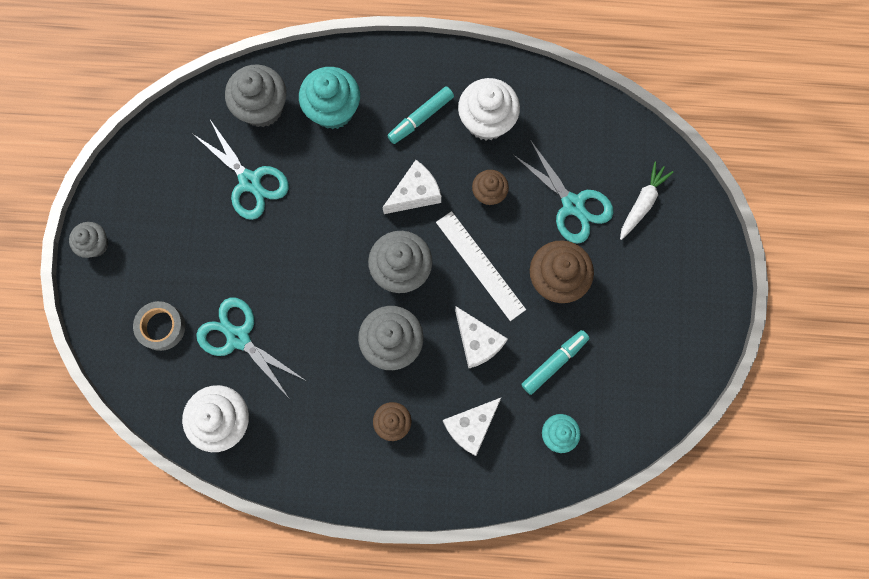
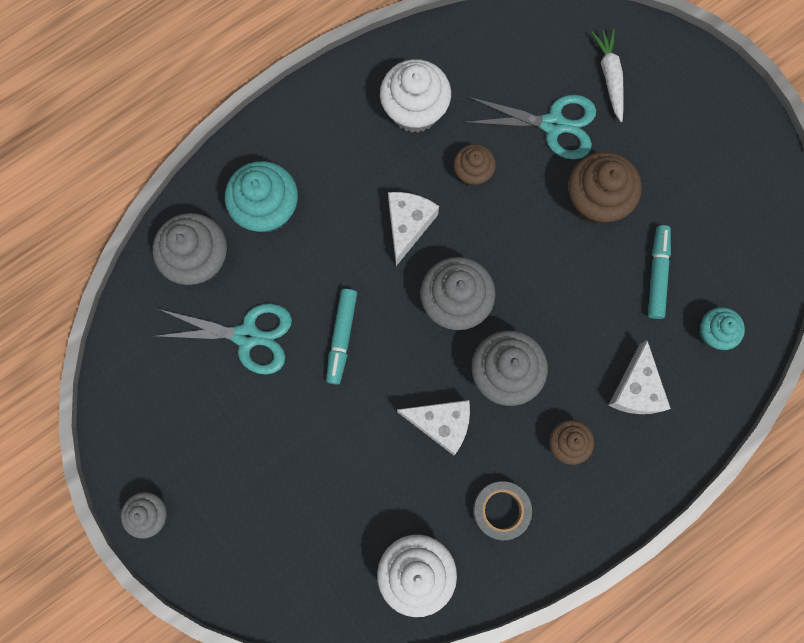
camera: 40 degrees left, 0 degrees up
(161, 327) = (282, 537): grey tape -> grey tape (501, 510)
(238, 338) = (363, 486): turquoise scissors -> none
(421, 118) = (353, 154): turquoise marker -> turquoise marker (342, 337)
(477, 341) = (577, 310): white cheese -> white cheese (441, 424)
(480, 265) = (520, 242): white ruler -> none

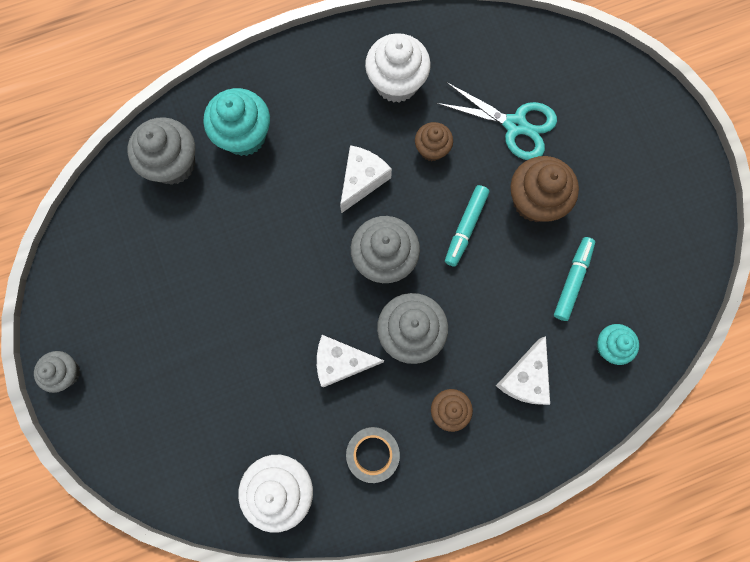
camera: 15 degrees right, 0 degrees up
(247, 336) = (195, 240): turquoise scissors -> none
(342, 337) = (276, 262): turquoise marker -> turquoise marker (465, 227)
(441, 424) = (341, 362): white cheese -> white cheese turned 150 degrees clockwise
(609, 76) = (577, 95): white carrot -> none

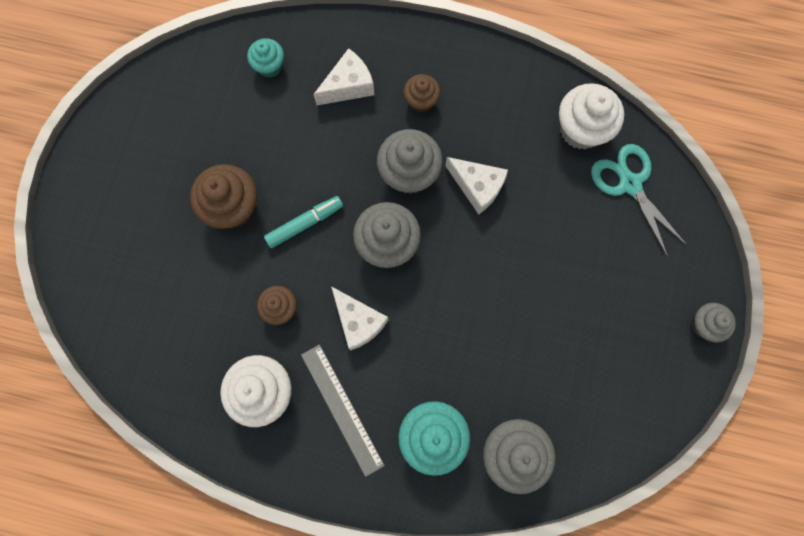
camera: 145 degrees left, 0 degrees up
(327, 109) = (342, 409): none -> grey ruler
(362, 180) = (358, 321): white cheese -> white cheese turned 105 degrees counterclockwise
(372, 453) = (498, 108): grey tape -> none
(515, 125) = (196, 280): turquoise scissors -> turquoise scissors (629, 184)
(572, 280) = (256, 128): turquoise marker -> none

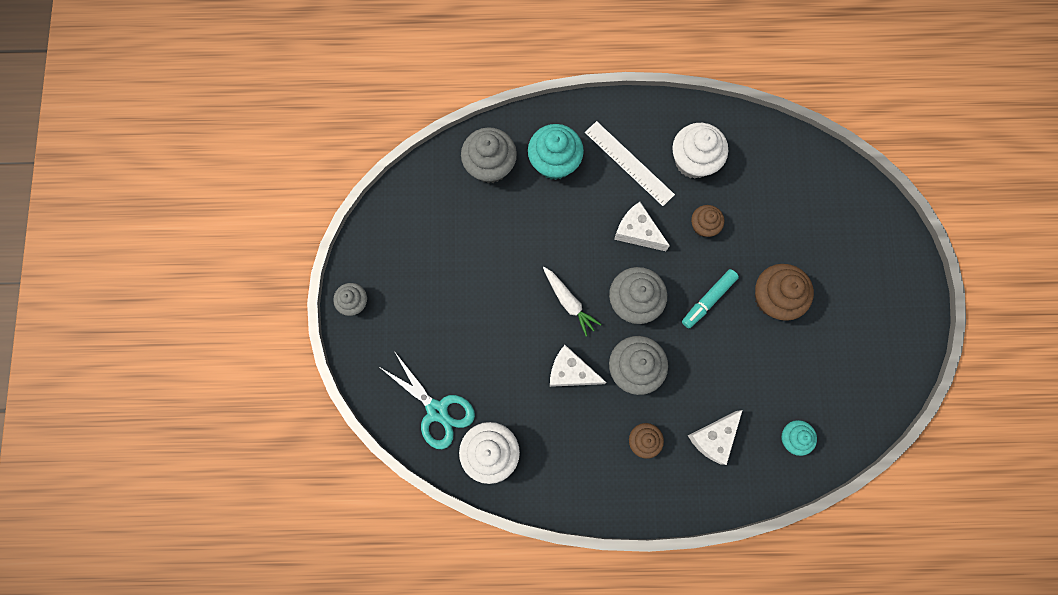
camera: 165 degrees right, 0 degrees up
(342, 409) = (629, 163): grey ruler -> white ruler
(459, 261) = (569, 302): none -> white carrot

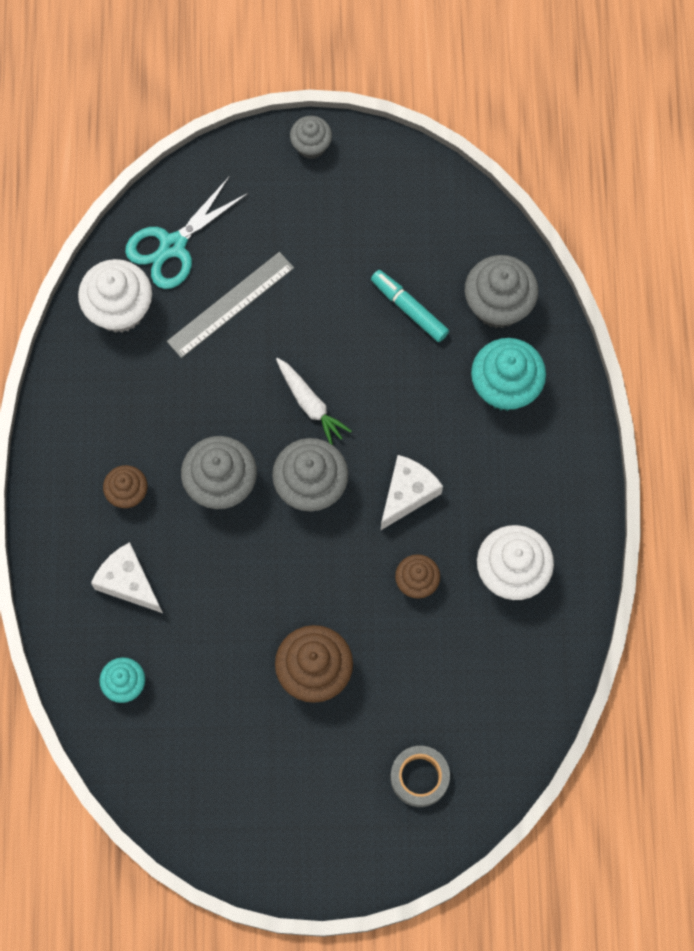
camera: 90 degrees right, 5 degrees down
(487, 364) = (230, 304): none -> grey ruler
(569, 302) = (310, 404): white carrot -> white carrot turned 90 degrees counterclockwise
(570, 372) = (218, 405): white cheese -> none
(629, 163) = (506, 485): white ruler -> none
(708, 300) = (312, 584): turquoise marker -> turquoise marker (409, 309)
(843, 225) = (419, 777): none -> grey tape

